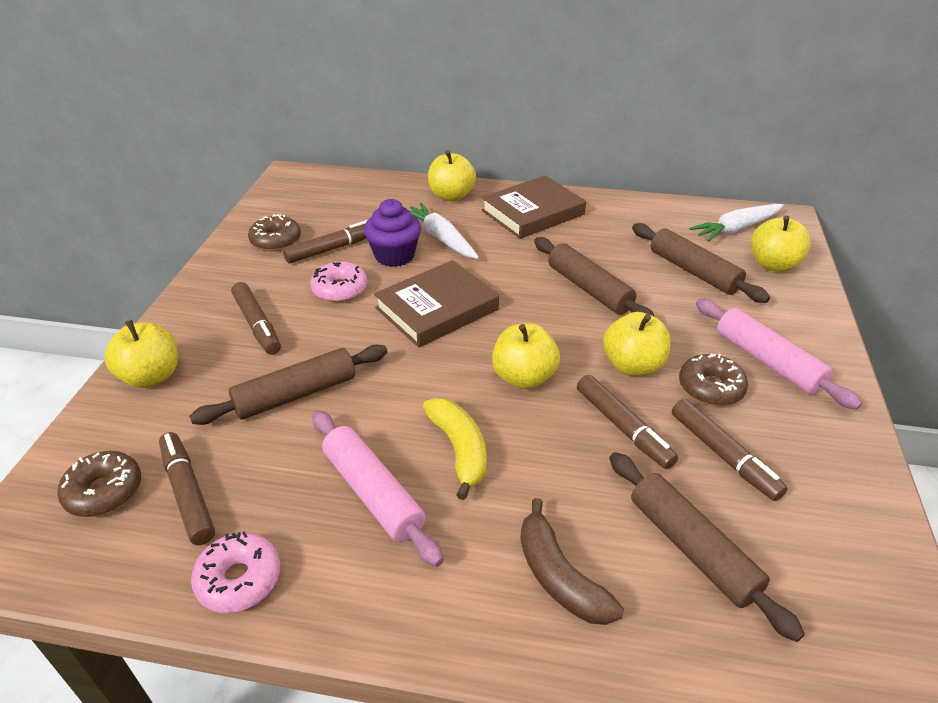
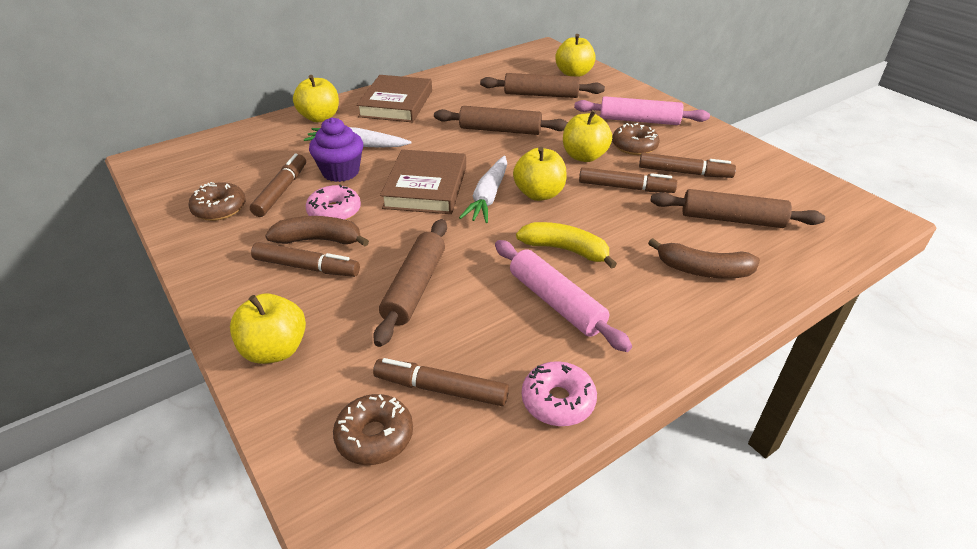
camera: 45 degrees left, 0 degrees up
(296, 307) = (319, 240): none -> brown banana
(373, 493) = (556, 302): pink rolling pin -> pink rolling pin turned 45 degrees clockwise
(736, 229) = (529, 63): white carrot -> white carrot (488, 197)

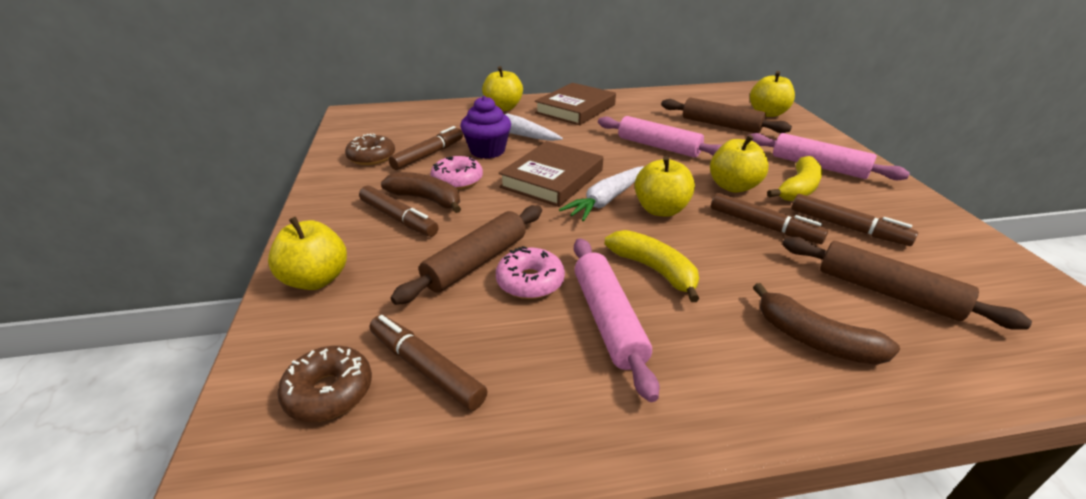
camera: 25 degrees right, 5 degrees down
(500, 130) = (658, 146): brown rolling pin -> pink rolling pin
(558, 401) = (537, 429): pink donut -> pink donut (530, 282)
(634, 146) = (798, 189): brown donut -> yellow banana

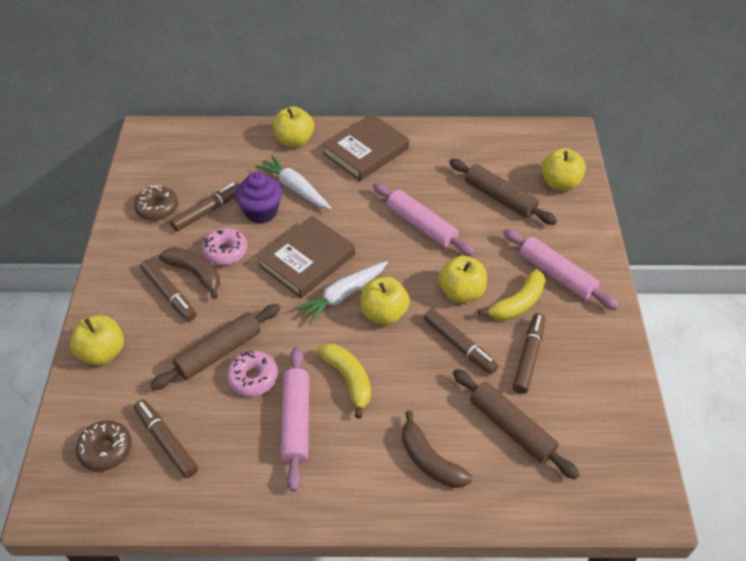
camera: 10 degrees right, 15 degrees up
(847, 227) = (528, 357): brown marker -> brown marker turned 120 degrees counterclockwise

